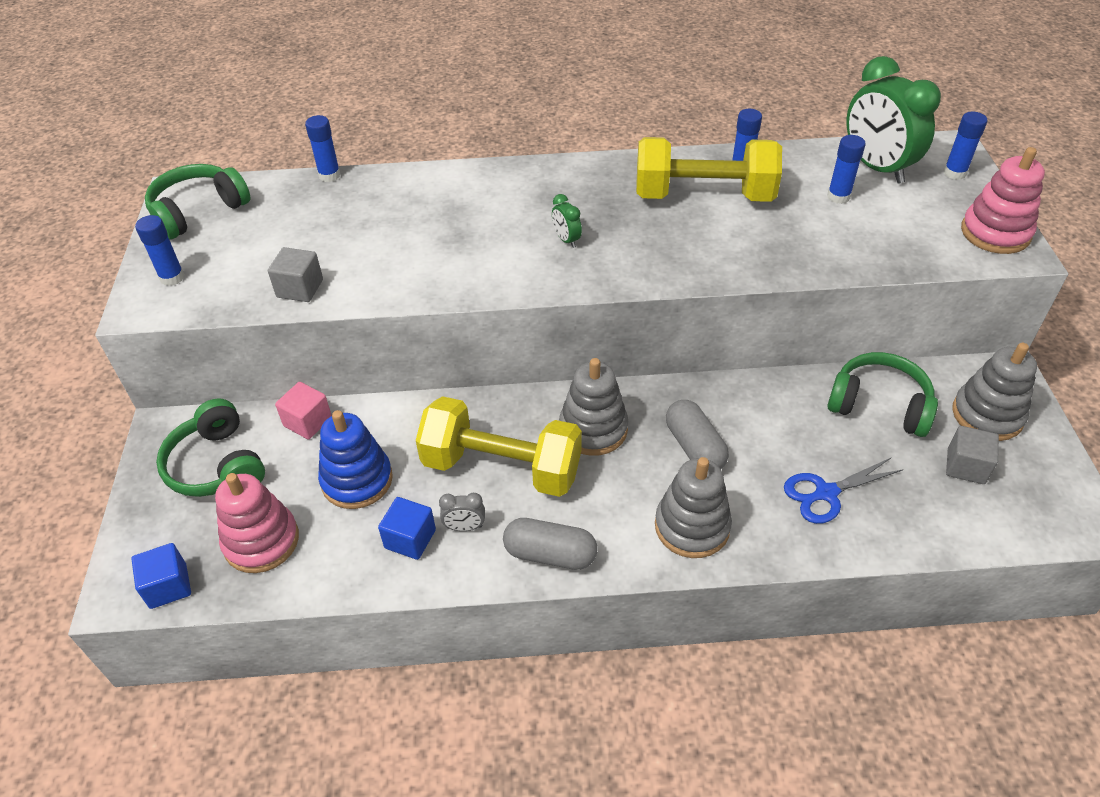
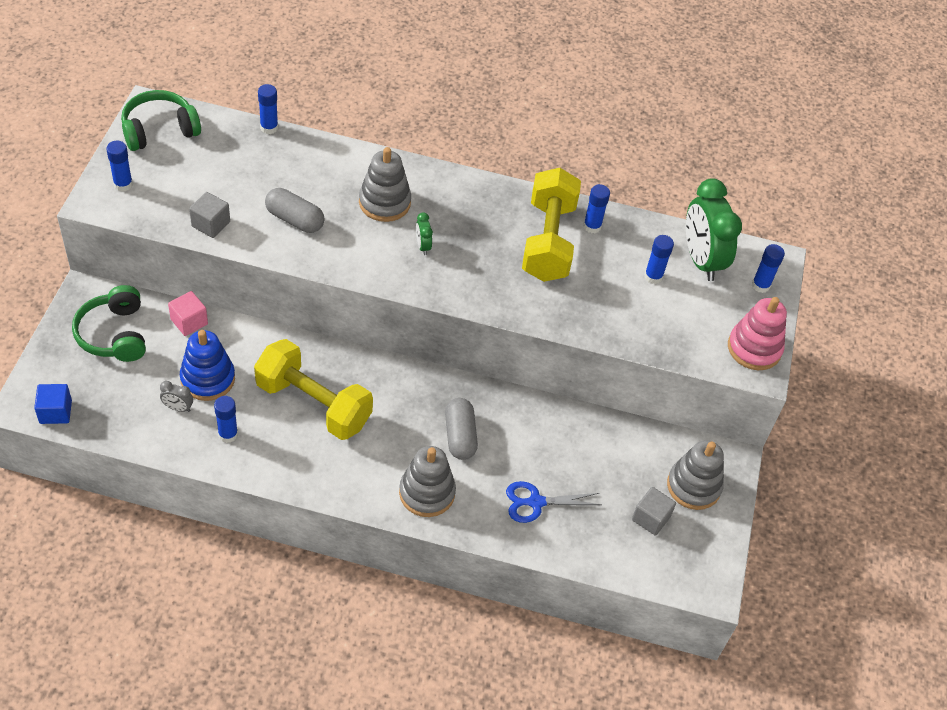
camera: 10 degrees right, 5 degrees up
(261, 541) = (127, 401): pink stacking toy -> none
(410, 539) = (228, 434): blue cube -> blue glue stick
(464, 527) = (269, 439): grey clock -> grey clock (178, 408)
(550, 554) = (319, 478): grey capsule -> grey capsule (295, 219)
(593, 429) = (393, 397): grey stacking toy -> grey stacking toy (384, 202)
(703, 196) = (548, 241): yellow dumbbell -> yellow dumbbell turned 75 degrees clockwise
(879, 405) = (616, 451): green headphones -> none

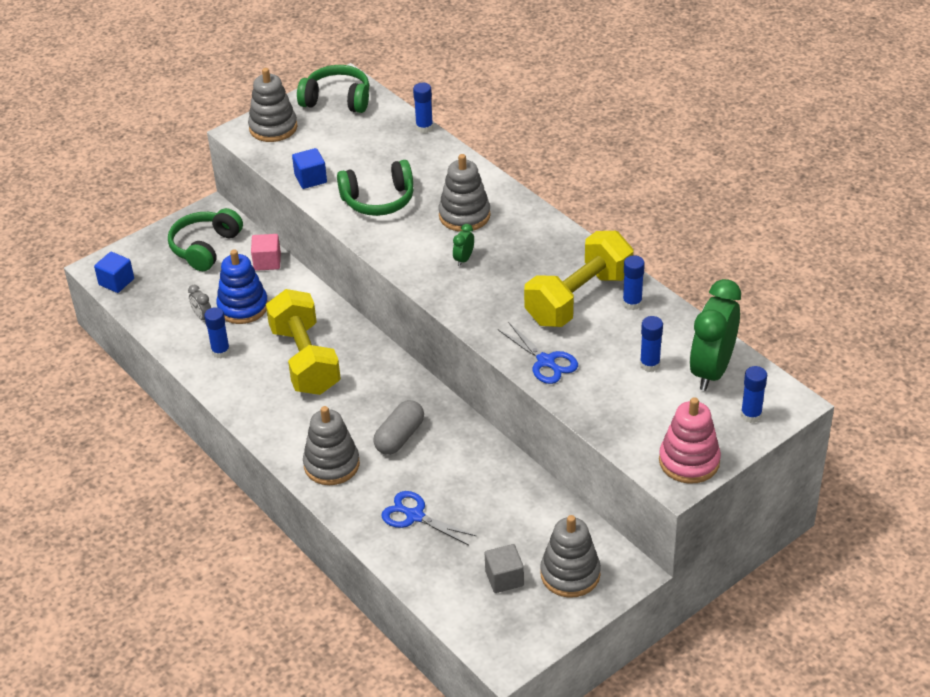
camera: 45 degrees right, 10 degrees down
(123, 184) = (273, 128): blue glue stick -> grey stacking toy
(211, 224) = (310, 179): grey cube -> blue cube
(295, 219) = (378, 200): grey capsule -> green headphones
(574, 313) = (545, 361): none -> blue scissors

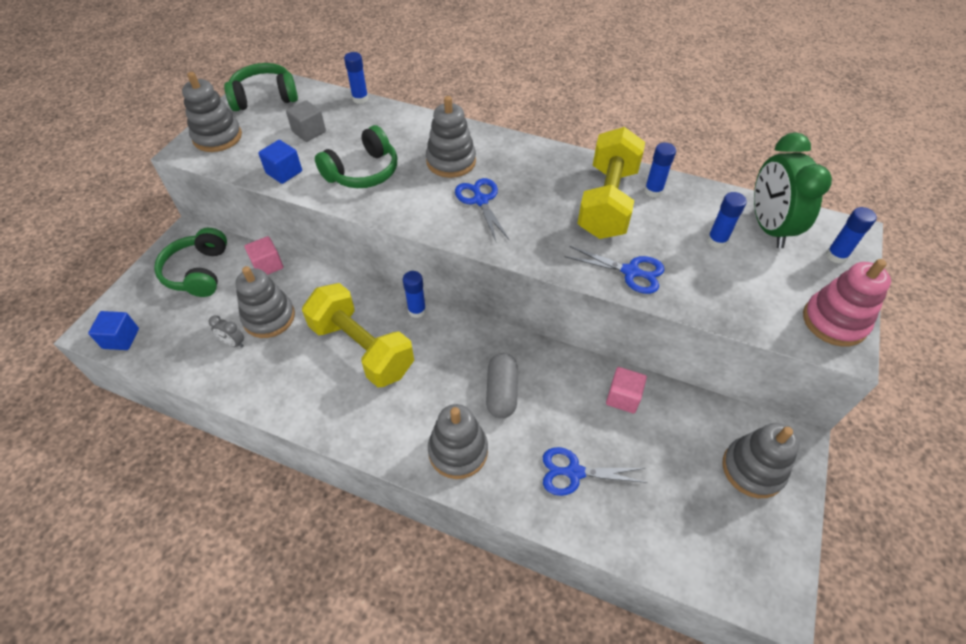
camera: 30 degrees left, 10 degrees up
(220, 352) = (272, 372): blue glue stick -> blue glue stick (417, 310)
(243, 307) = (269, 317): blue stacking toy -> grey stacking toy
(464, 259) = (480, 200): green clock -> blue scissors
(503, 481) = (623, 397): none -> pink cube
(504, 578) = (703, 503): grey cube -> grey cube (309, 132)

